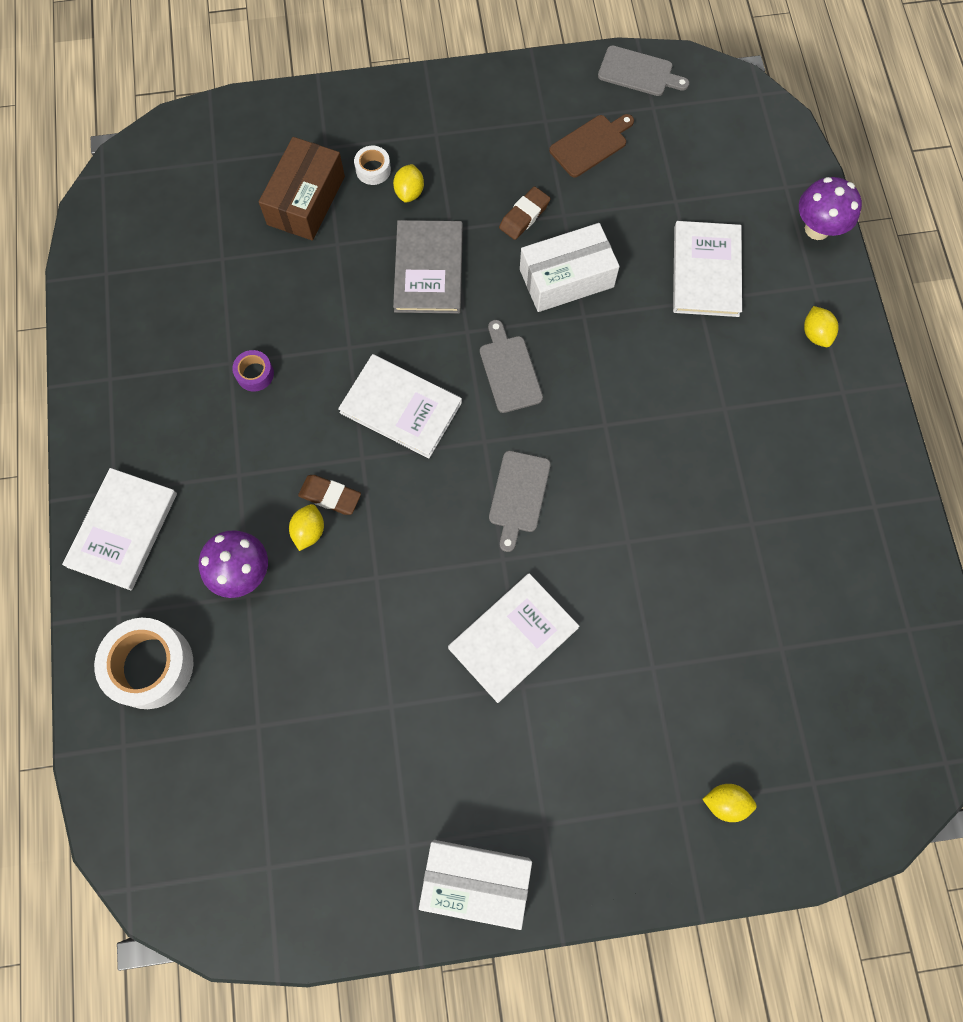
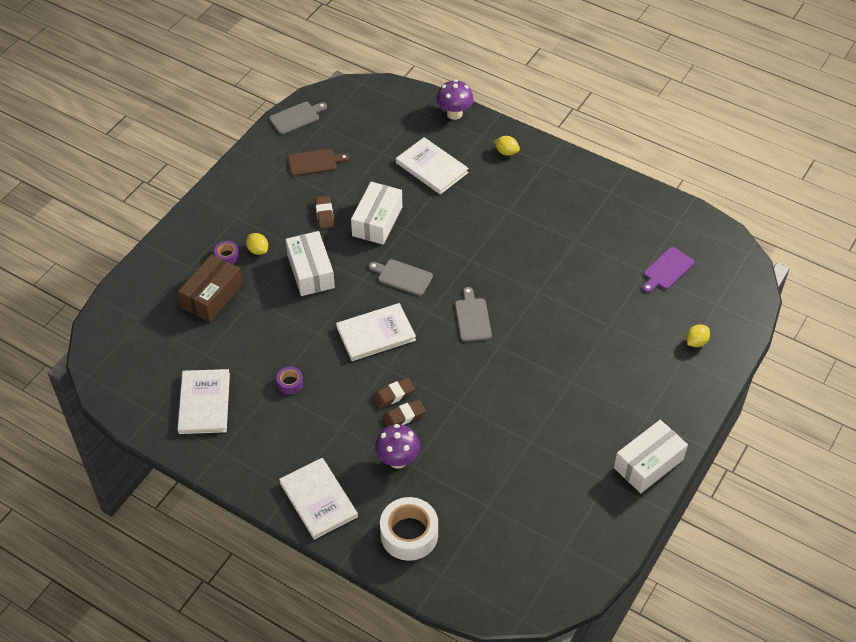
camera: 50 degrees left, 20 degrees down
(306, 200) = (212, 296): brown box -> brown box turned 60 degrees clockwise
(309, 531) = (404, 416): yellow lemon -> brown eraser
(373, 169) = (227, 256): white tape -> purple tape
(428, 269) = (311, 271): grey book -> white box
(513, 638) = (543, 369): white book -> white book (204, 403)
(519, 495) = (472, 317): grey cutting board -> grey cutting board turned 150 degrees counterclockwise
(590, 144) = (314, 162): brown cutting board -> brown cutting board turned 75 degrees clockwise
(811, 676) = (667, 270): none -> purple cutting board

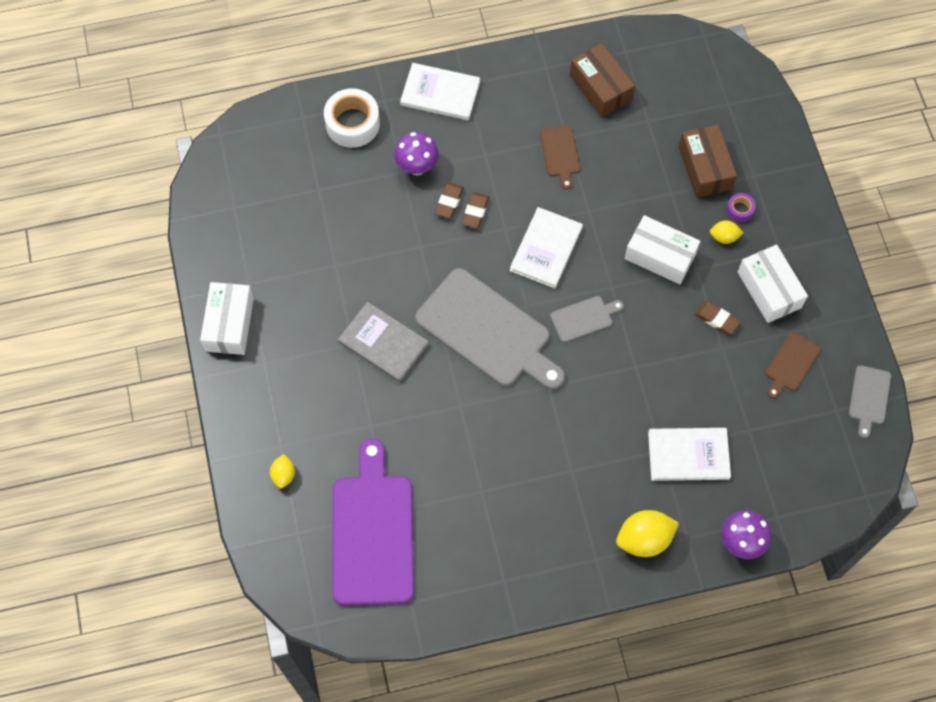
camera: 135 degrees right, 15 degrees up
(204, 403) = (600, 88): white book -> brown box
(290, 383) = (560, 154): purple tape -> brown cutting board
(377, 221) = (667, 353): white box -> white box (769, 290)
(472, 317) = (488, 331): grey cutting board -> grey cutting board, size x2.18
(506, 152) = (644, 539): yellow lemon -> yellow lemon, size x1.81
(550, 365) = (383, 343): none -> grey book
(667, 270) = (372, 532): purple cutting board -> purple cutting board, size x2.18

